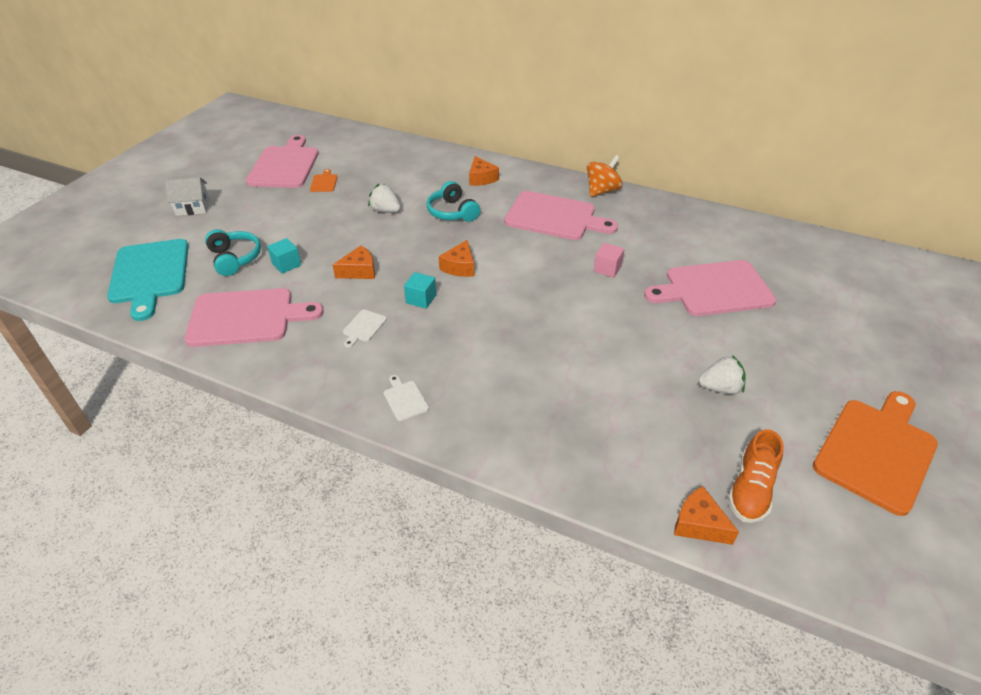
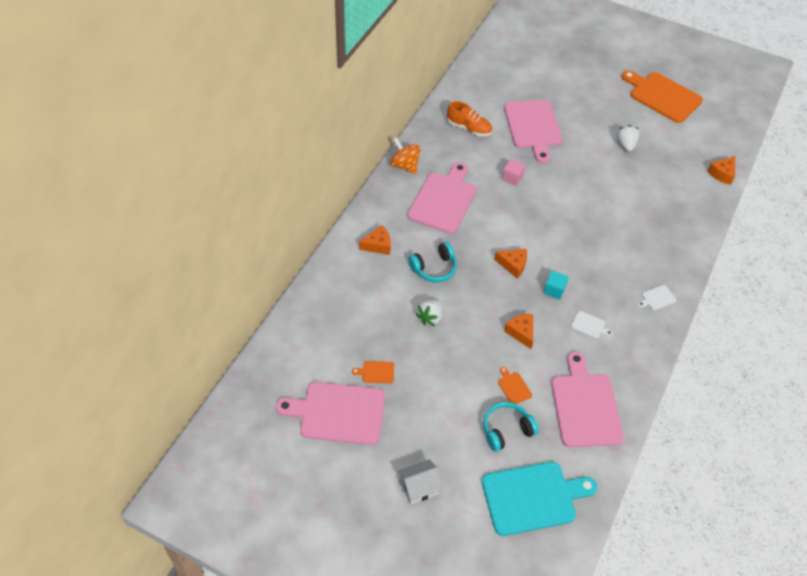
camera: 90 degrees left, 10 degrees up
(193, 207) = (419, 487): white house -> white house turned 75 degrees clockwise
(286, 264) = (513, 387): turquoise cube -> orange cutting board
(751, 489) = (697, 149): orange shoe -> orange shoe (469, 128)

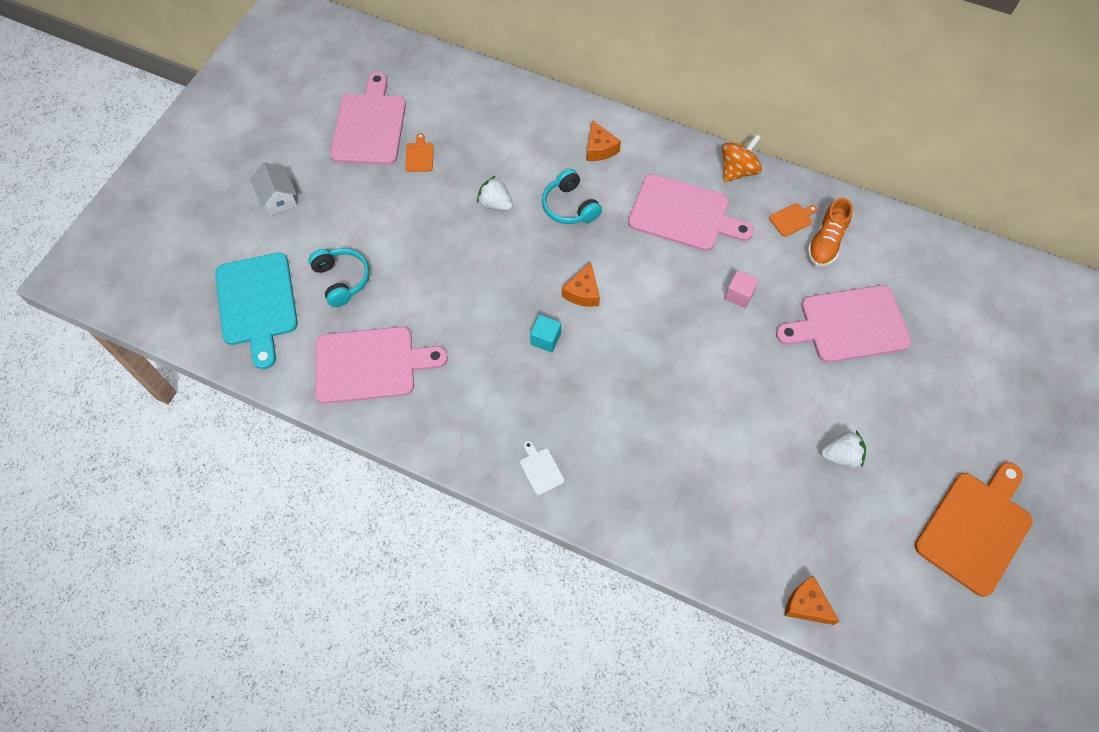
camera: 90 degrees right, 10 degrees up
(513, 387) = (398, 288): orange cutting board -> orange cutting board (792, 219)
(521, 332) = (477, 298): orange cheese -> none
(589, 325) = (491, 378): white cutting board -> none

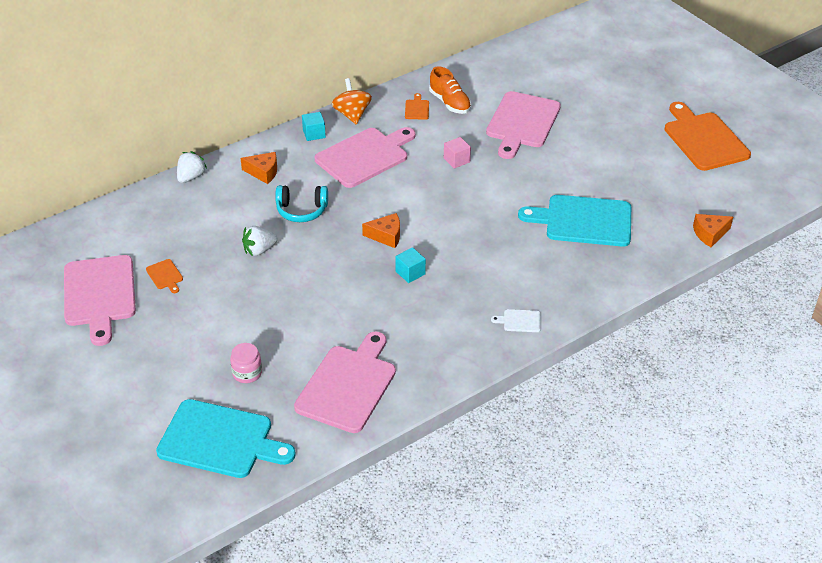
camera: 60 degrees left, 20 degrees down
(279, 198) = (118, 385): white house -> none
(342, 280) = (247, 373): turquoise headphones -> pink jar
(369, 126) = (99, 294): pink cutting board -> pink cutting board turned 135 degrees counterclockwise
(419, 156) = (165, 275): orange cutting board -> orange cutting board turned 150 degrees counterclockwise
(583, 292) = (386, 236): orange cheese -> orange cheese turned 45 degrees counterclockwise
(684, 156) = (314, 134): none -> turquoise cube
(732, 460) = (583, 221): none -> turquoise cutting board
(841, 456) = (615, 171): white strawberry -> white strawberry (191, 177)

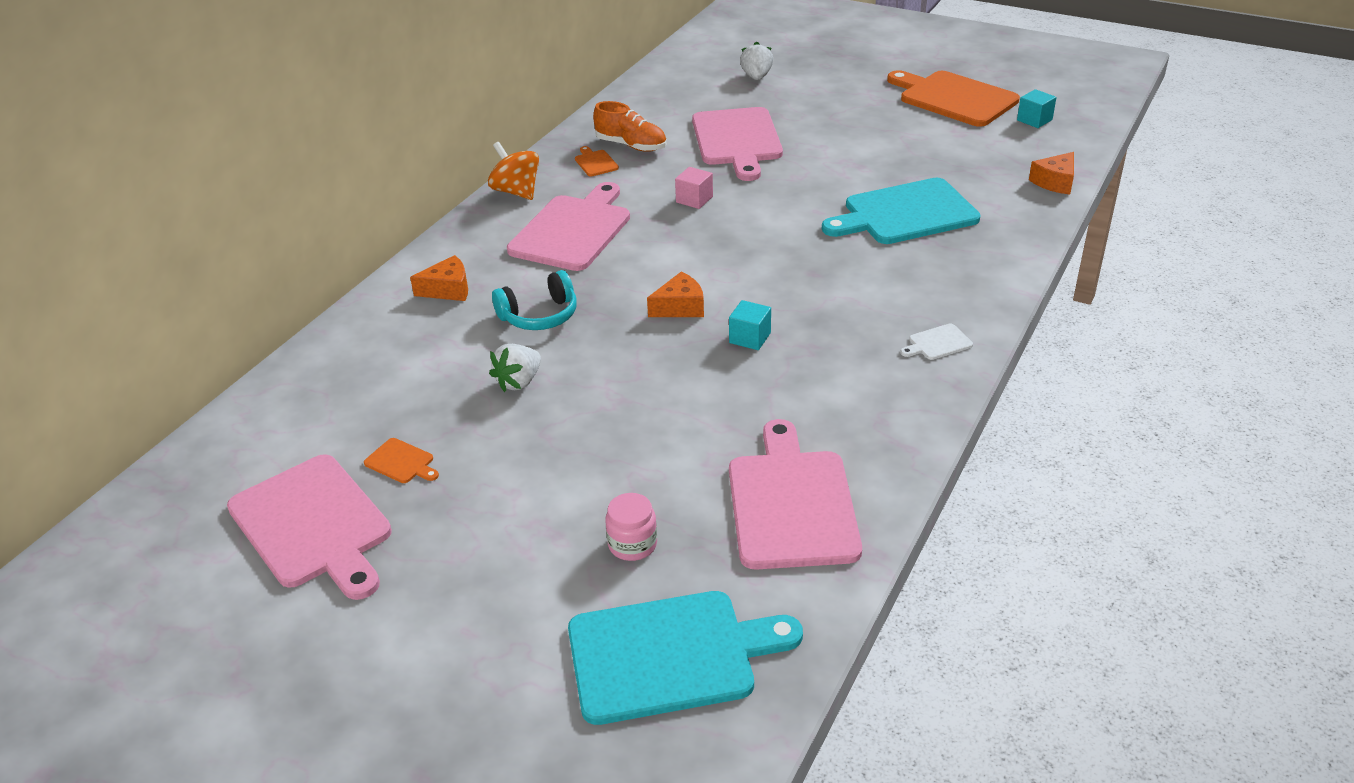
camera: 25 degrees left, 5 degrees down
(191, 177) = (345, 327): white strawberry -> white strawberry (756, 77)
(314, 134) = (483, 226): turquoise cube -> turquoise cube (1034, 120)

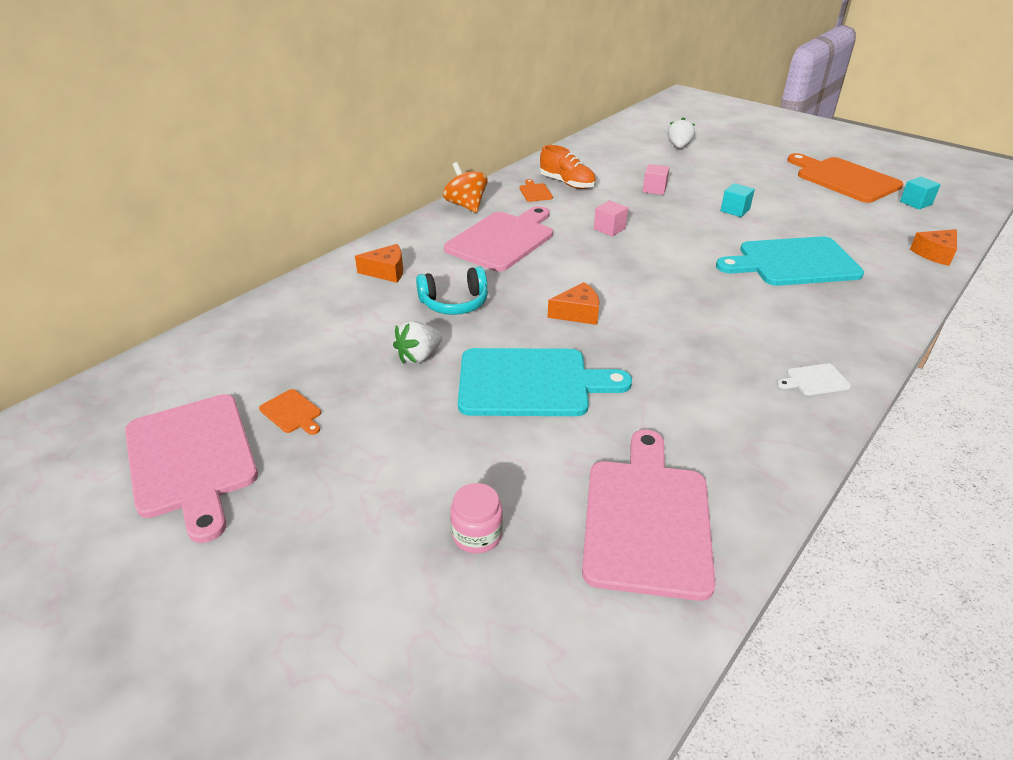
camera: 10 degrees right, 0 degrees up
(669, 655) = (482, 675): turquoise cutting board -> turquoise cutting board (530, 383)
(737, 140) = (654, 189): pink cutting board -> pink cube
(750, 338) = (635, 349): turquoise cube -> turquoise cube (735, 210)

